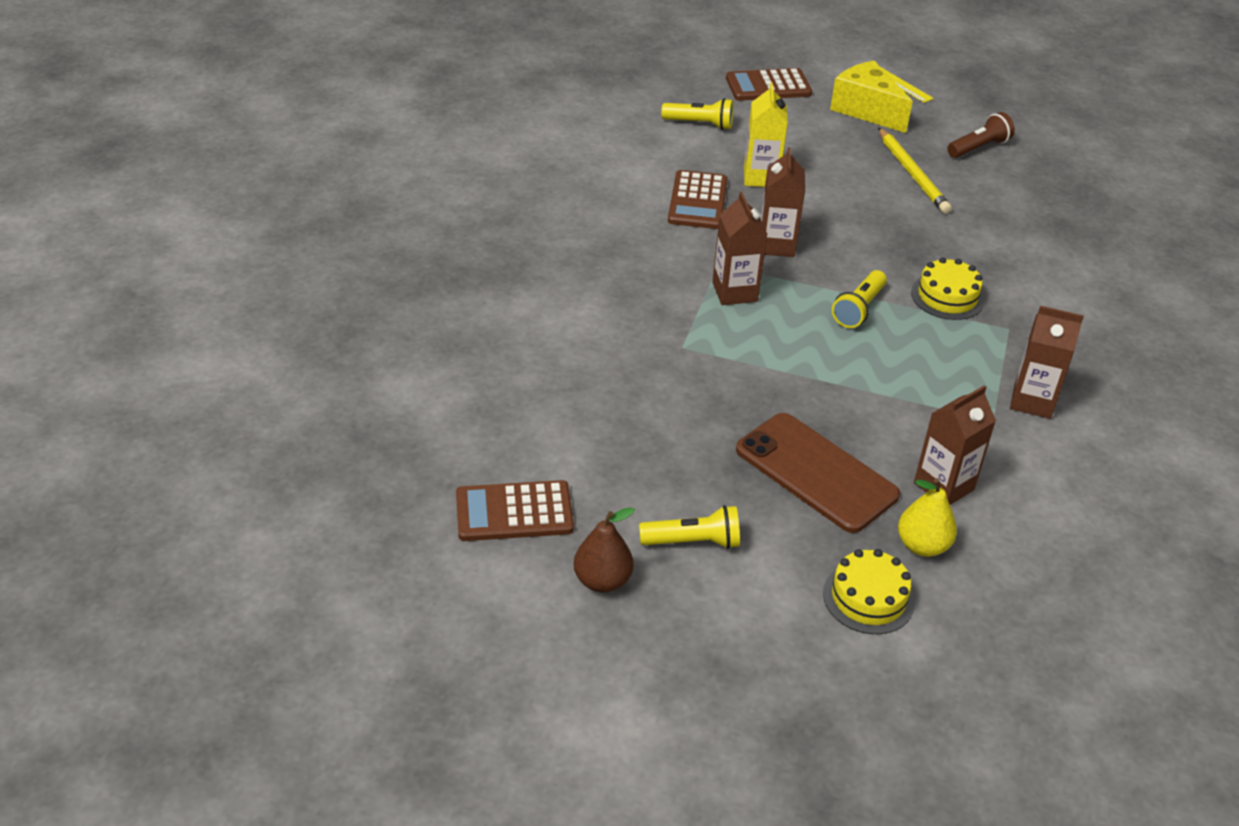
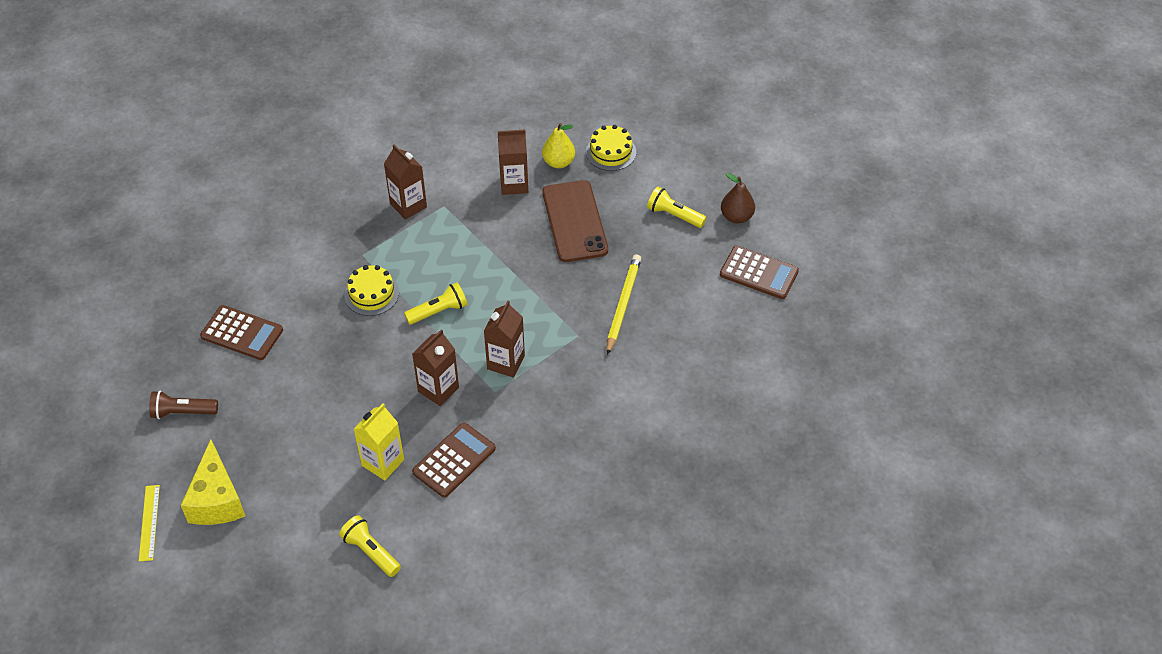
camera: 145 degrees left, 10 degrees up
(768, 86) = (263, 575): brown calculator -> brown calculator (242, 333)
(912, 174) = (266, 410): yellow pencil -> yellow pencil (623, 305)

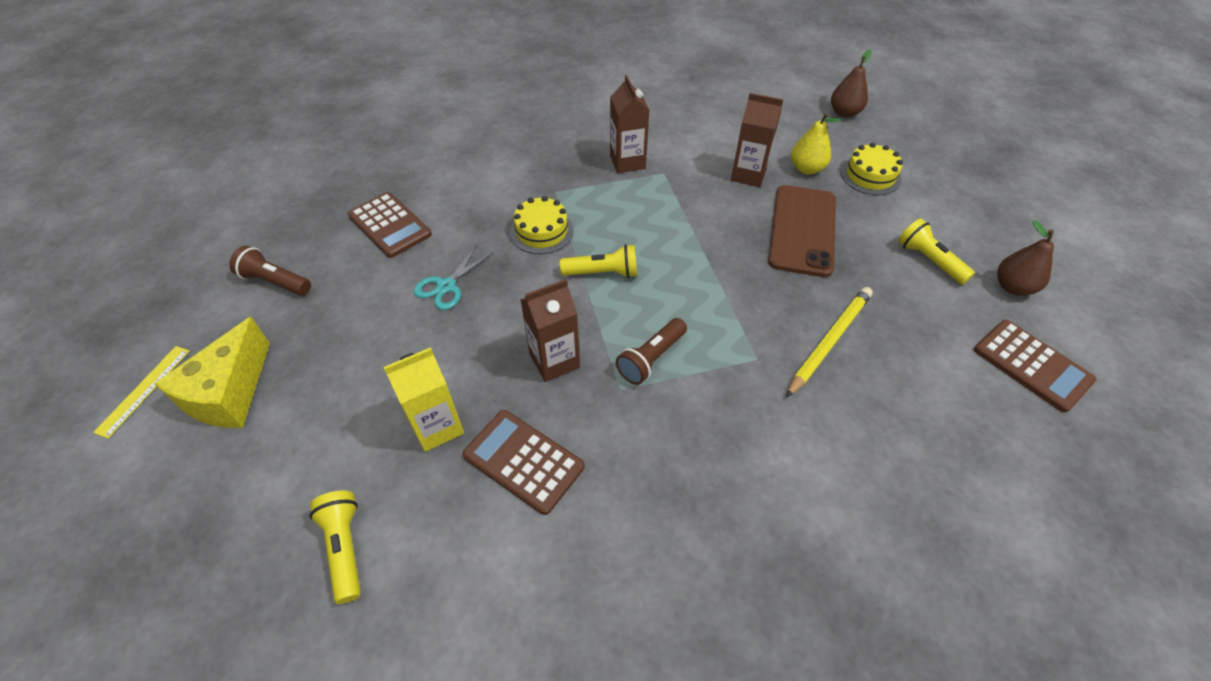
camera: 25 degrees right, 0 degrees up
(323, 365) = (446, 286): none -> turquoise scissors
(454, 460) = (523, 461): brown calculator -> brown calculator turned 120 degrees counterclockwise
(506, 362) = (651, 358): brown carton -> brown flashlight
(571, 93) = (844, 113): none -> brown pear

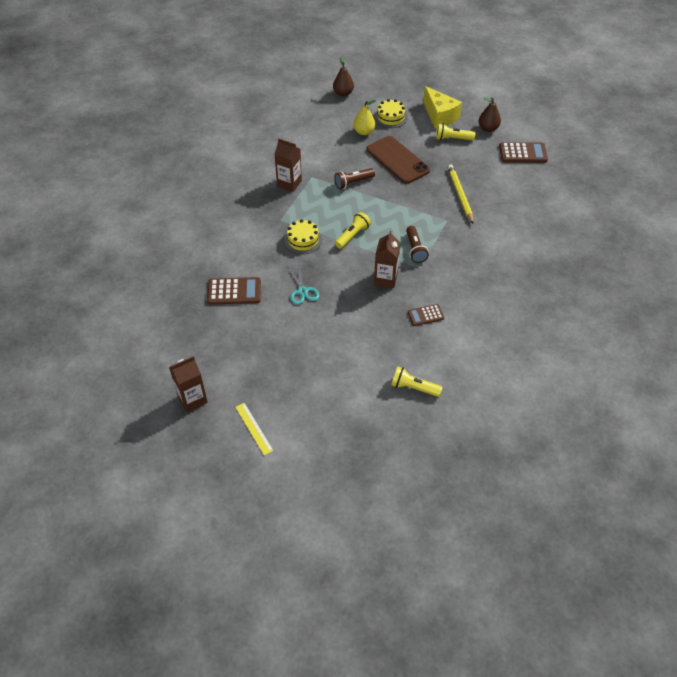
camera: 50 degrees left, 0 degrees up
(230, 393) = (290, 396): yellow cheese -> yellow cheese (439, 116)
(275, 282) = (228, 352): brown flashlight -> brown flashlight (353, 183)
(437, 426) = (382, 333): yellow carton -> none
(523, 461) = (425, 315): brown calculator -> brown calculator, size x0.61
(748, 175) = (346, 151): brown carton -> brown carton (192, 399)

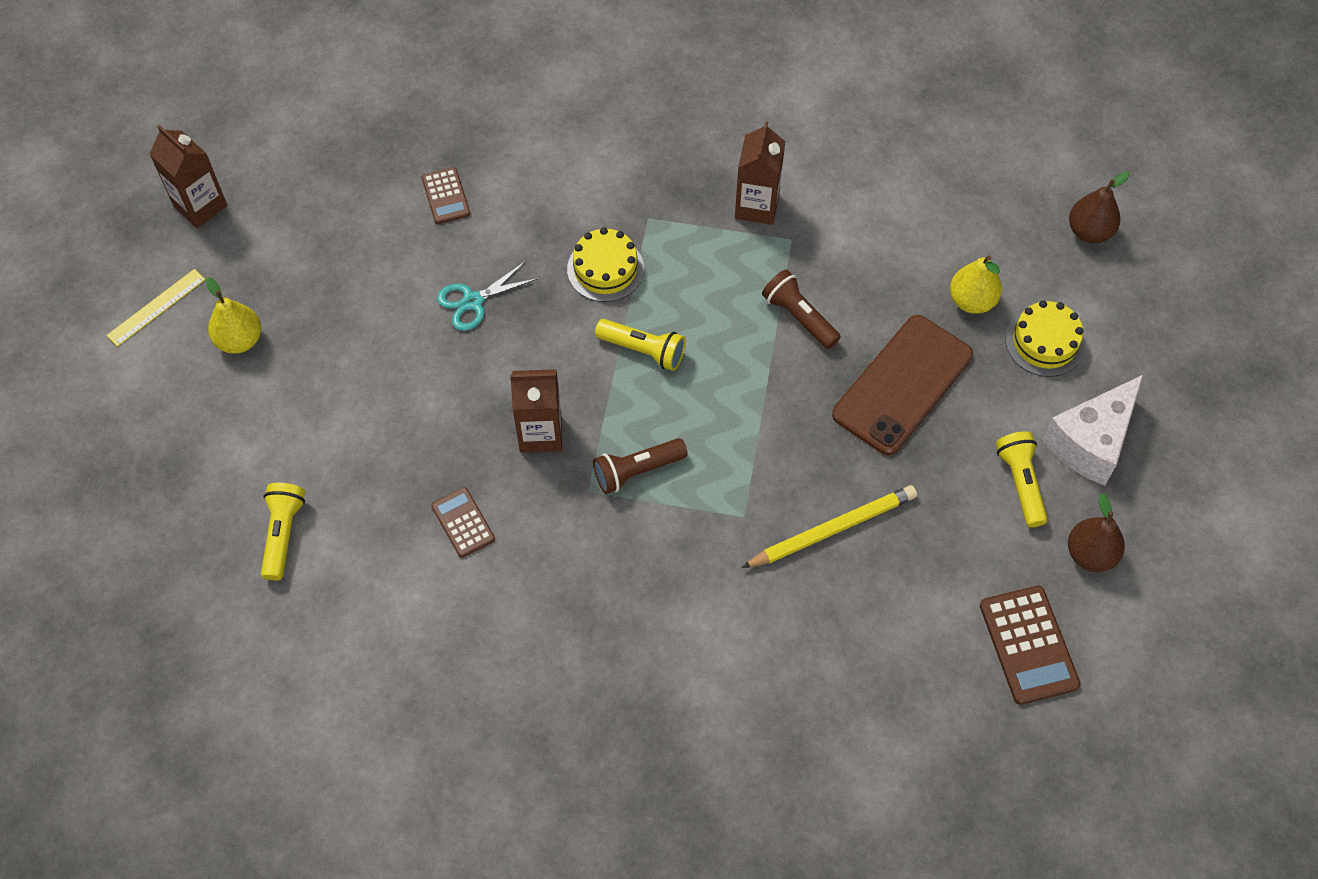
camera: 75 degrees right, 10 degrees up
(234, 291) = (446, 196): brown calculator -> brown calculator, size x0.61
(290, 391) = (240, 340): none -> yellow pear
(439, 116) = (1091, 442): yellow cheese -> white cheese

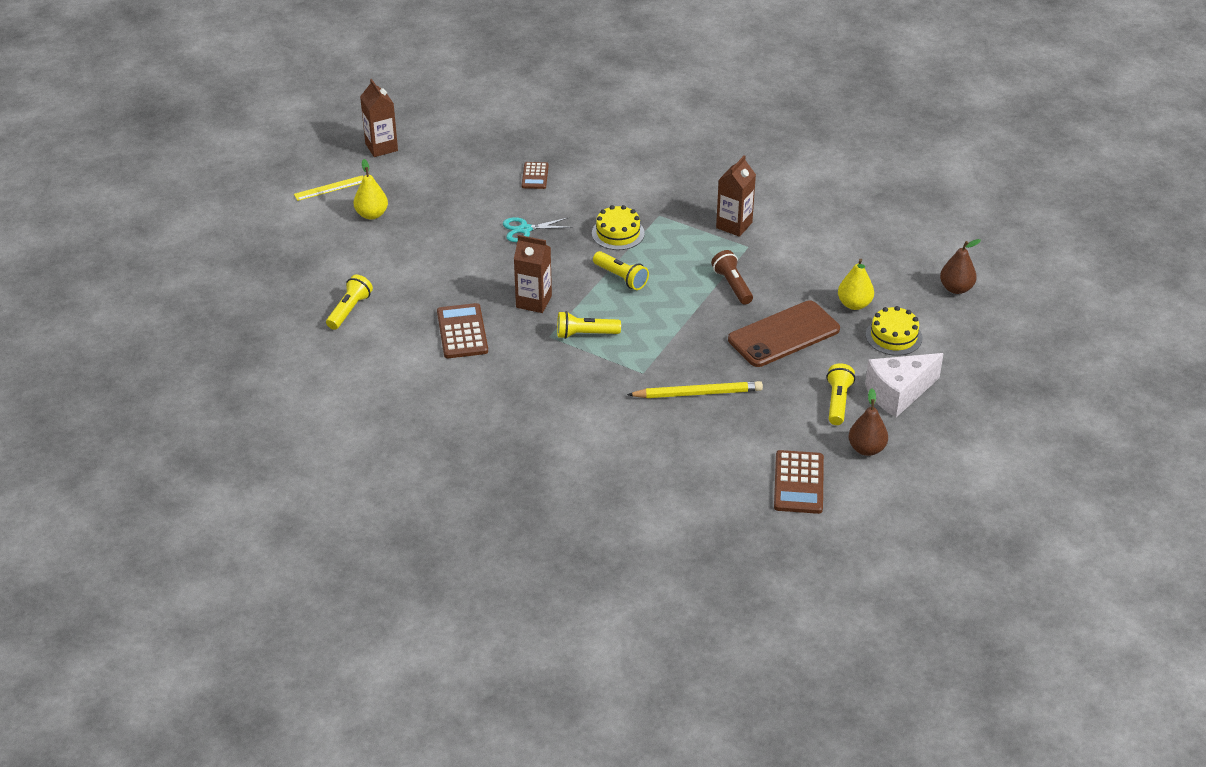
camera: 20 degrees right, 20 degrees down
(463, 522) = (462, 332): brown calculator -> brown calculator, size x1.63
(637, 471) = (585, 334): brown flashlight -> yellow flashlight

